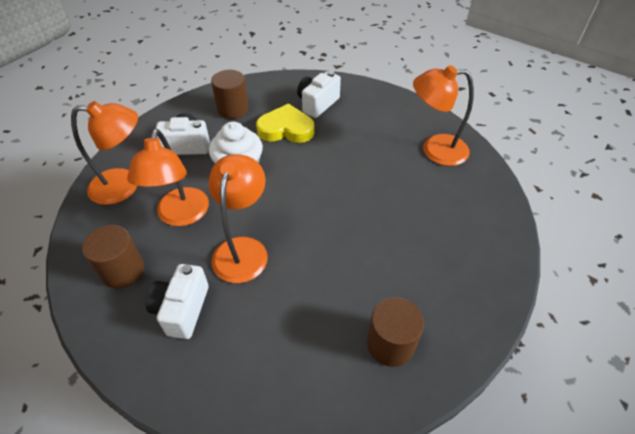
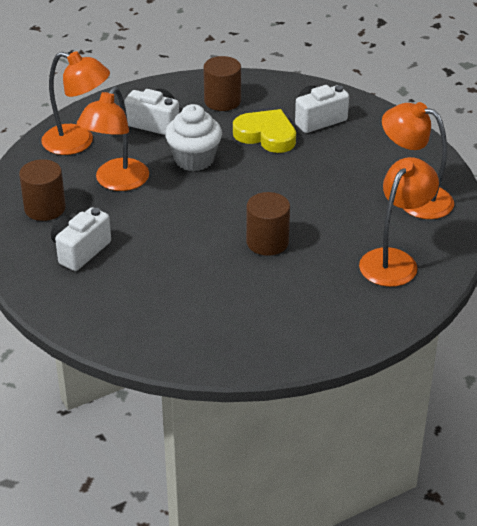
camera: 25 degrees right, 10 degrees down
(243, 249) = (157, 224): orange lamp -> orange lamp (394, 260)
(390, 344) = (241, 329): brown cylinder -> brown cylinder (267, 242)

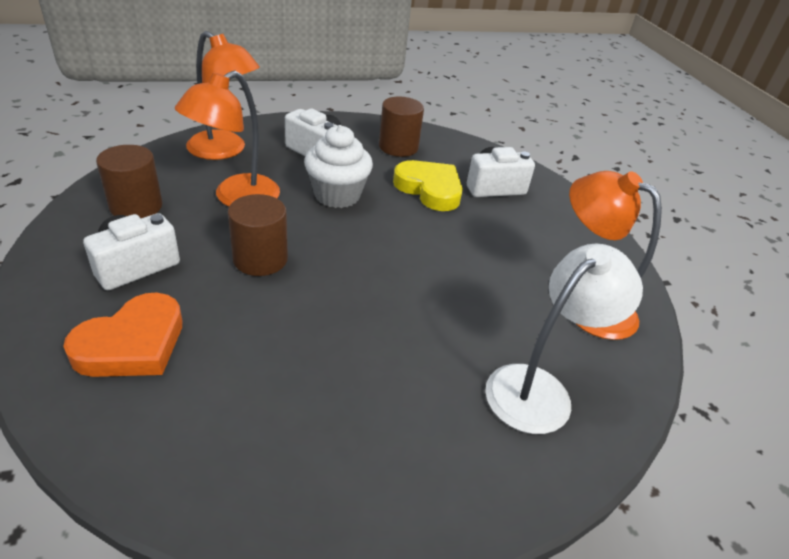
camera: 10 degrees right, 0 degrees up
(119, 298) = (132, 344): none -> orange heart
(267, 242) = (374, 315): brown cylinder -> brown cylinder (260, 259)
(394, 260) = (539, 388): orange lamp -> white lamp

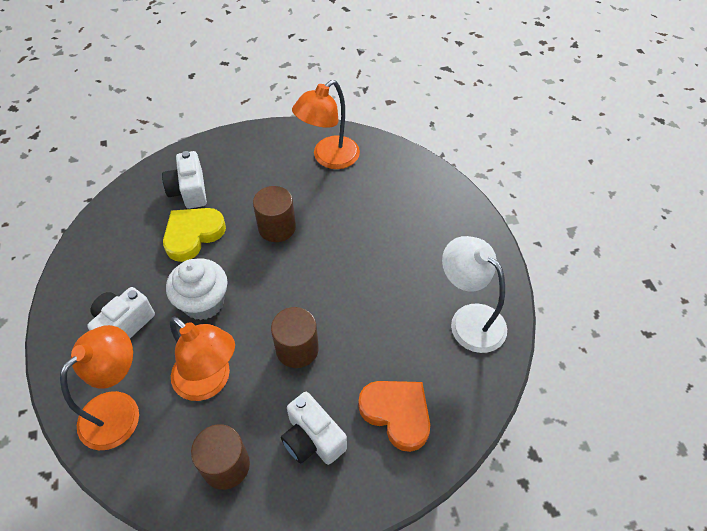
camera: 85 degrees left, 15 degrees up
(398, 147) = (117, 257): brown cylinder -> brown cylinder (277, 227)
(539, 388) = (402, 192): white lamp -> white lamp (469, 319)

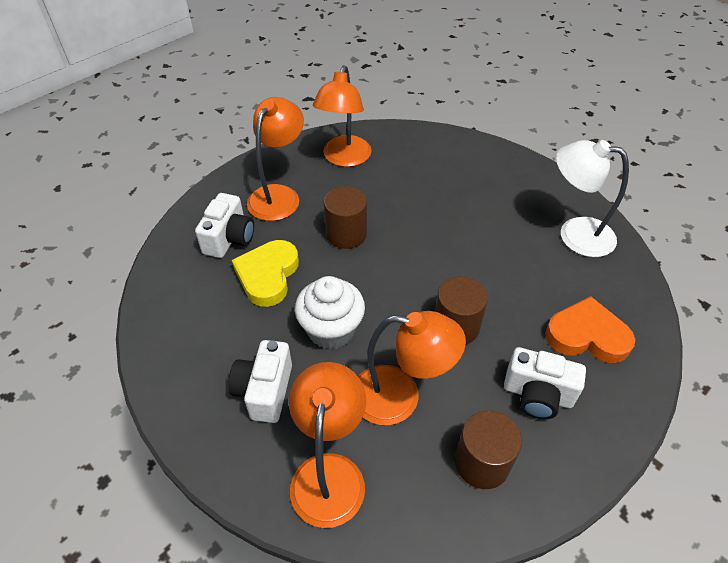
camera: 30 degrees left, 5 degrees down
(189, 191) = (229, 238): white camera -> white camera turned 120 degrees counterclockwise
(252, 169) = (279, 195): none -> orange lamp

